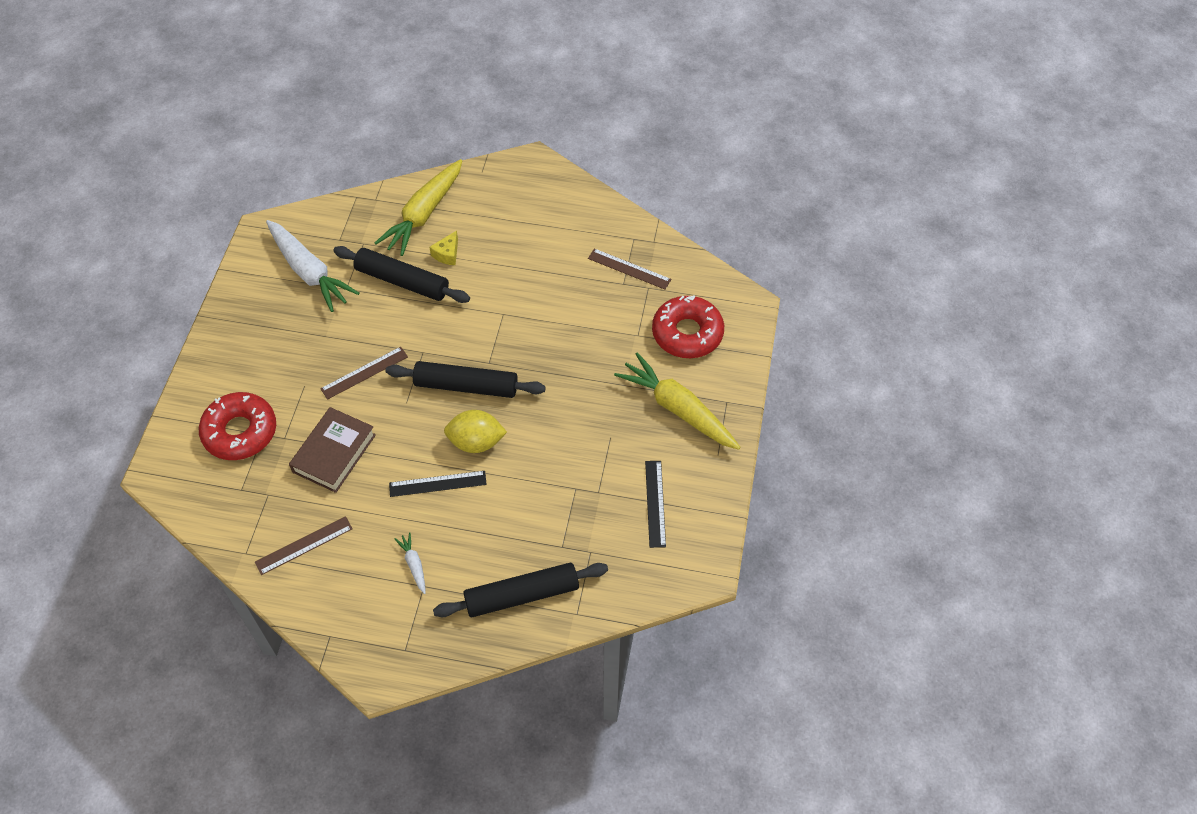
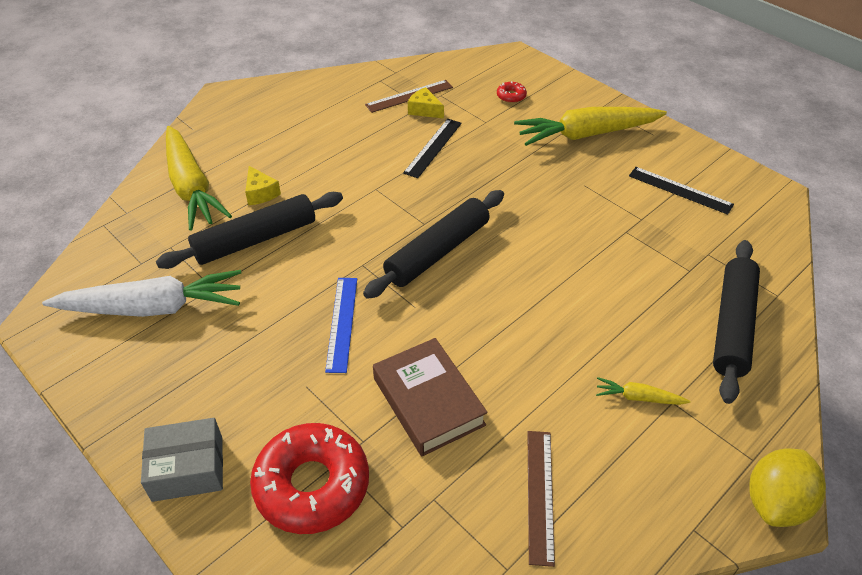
camera: 55 degrees left, 10 degrees down
(214, 369) = (188, 469): none -> grey box
(364, 373) = (342, 323): brown ruler -> blue ruler
(414, 565) = (638, 397): white carrot -> yellow carrot
(437, 484) = (543, 328): black ruler -> black ruler (433, 147)
(476, 442) = (514, 275): yellow lemon -> yellow lemon (775, 502)
(619, 289) = (424, 110): none -> yellow cheese
(687, 333) = (511, 96): red donut -> red donut, size x0.41

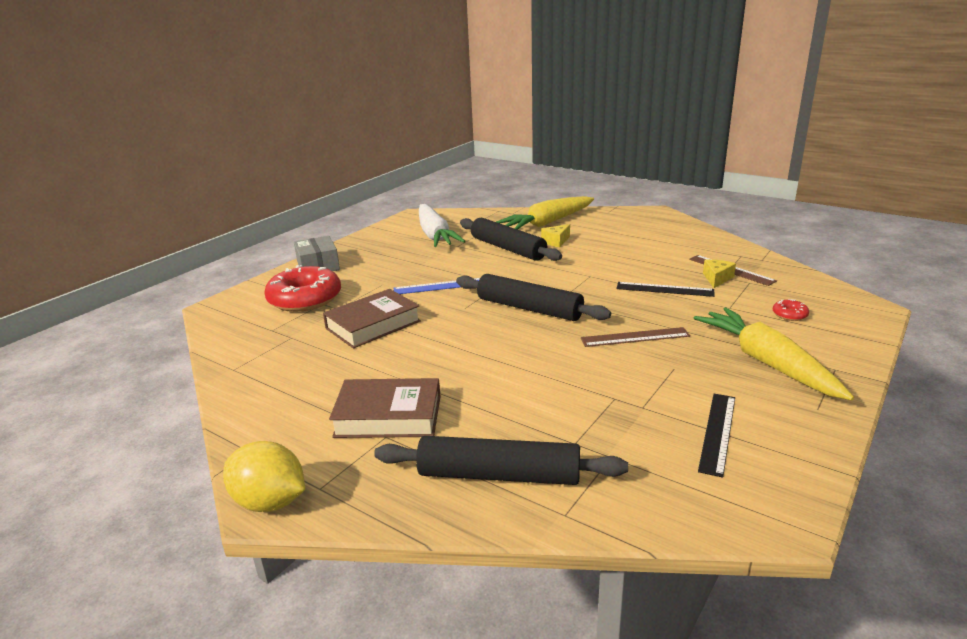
camera: 80 degrees right, 20 degrees down
(540, 495) = (290, 376): brown ruler -> brown ruler (635, 337)
(638, 397) = (388, 416): yellow carrot -> brown book

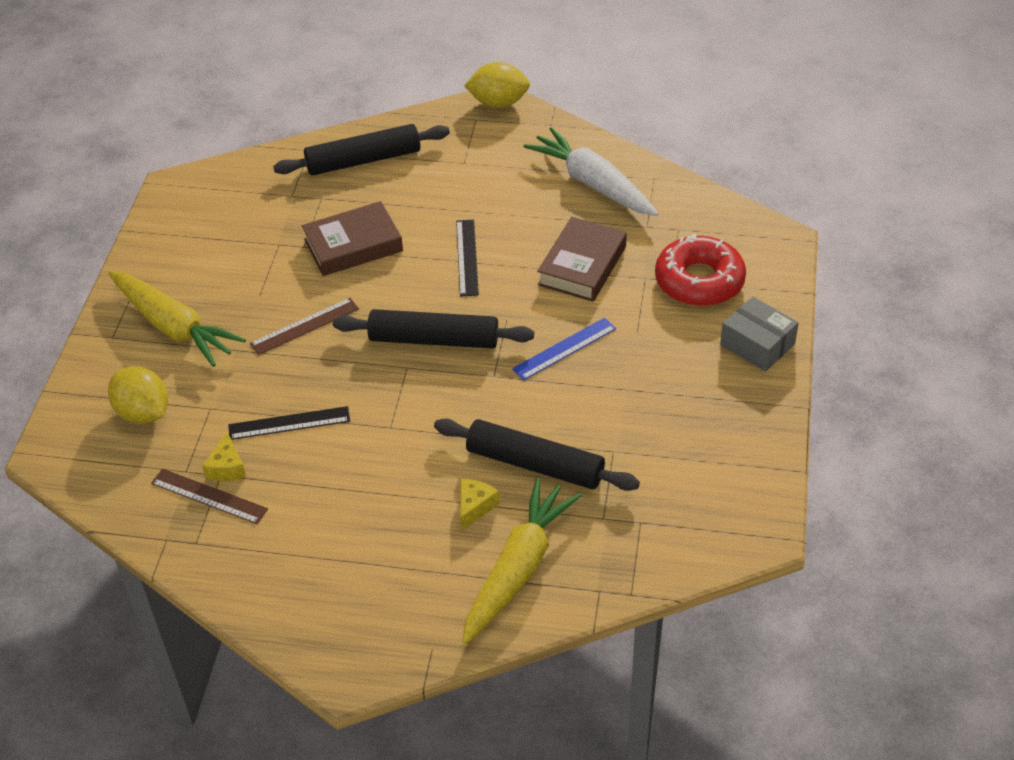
camera: 155 degrees right, 20 degrees up
(388, 416) = (475, 177): brown book -> brown book (353, 245)
(434, 235) = (671, 472): white carrot -> white carrot (593, 183)
(717, 432) = (216, 237): black ruler -> black ruler (467, 257)
(789, 314) = (143, 413): red donut -> yellow lemon

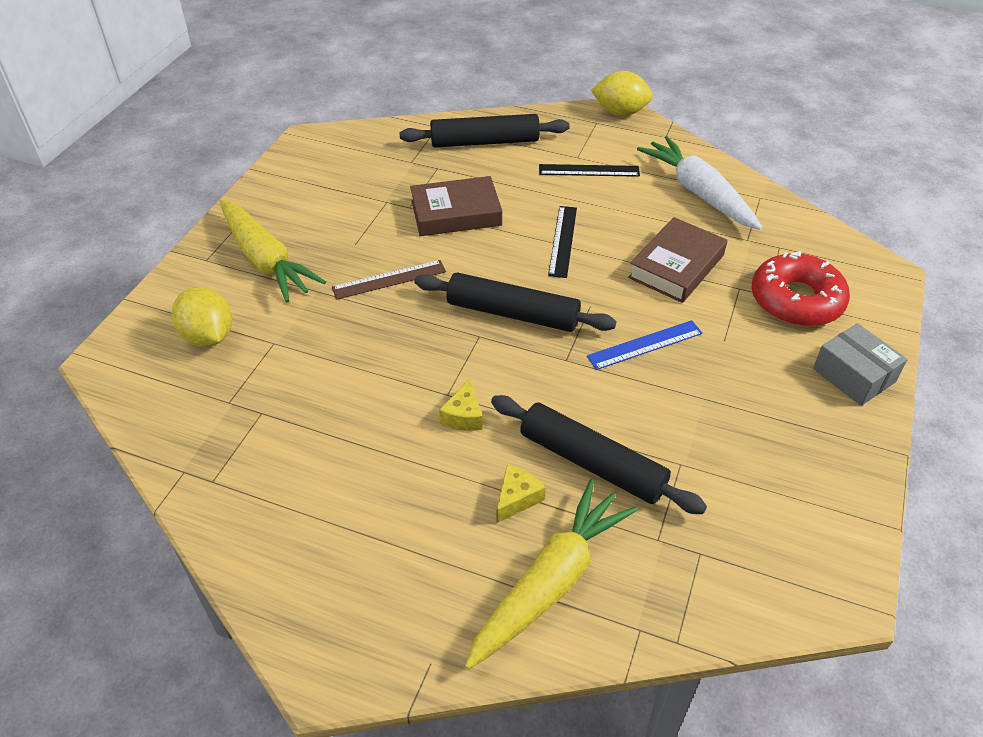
camera: 10 degrees right, 0 degrees up
(209, 496) = (242, 433): brown ruler -> none
(227, 467) = (270, 406): yellow cheese -> yellow cheese (464, 416)
(289, 423) = (346, 372): black ruler -> black ruler (589, 170)

